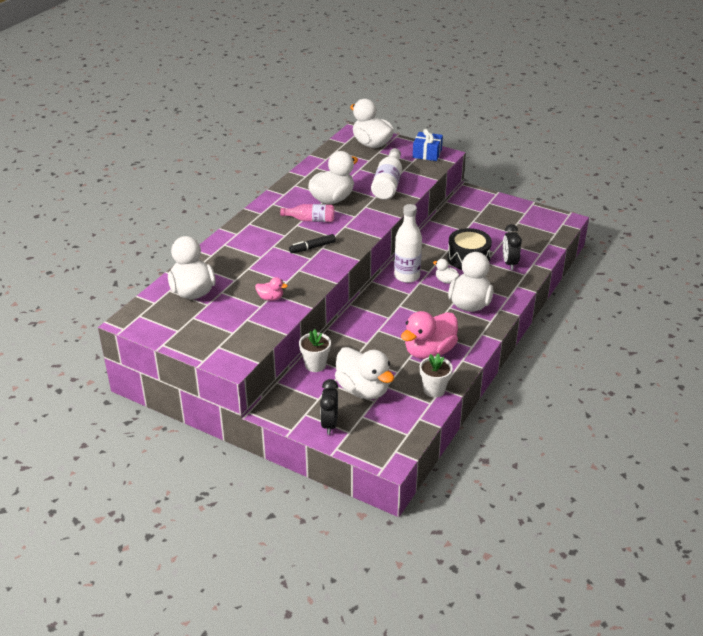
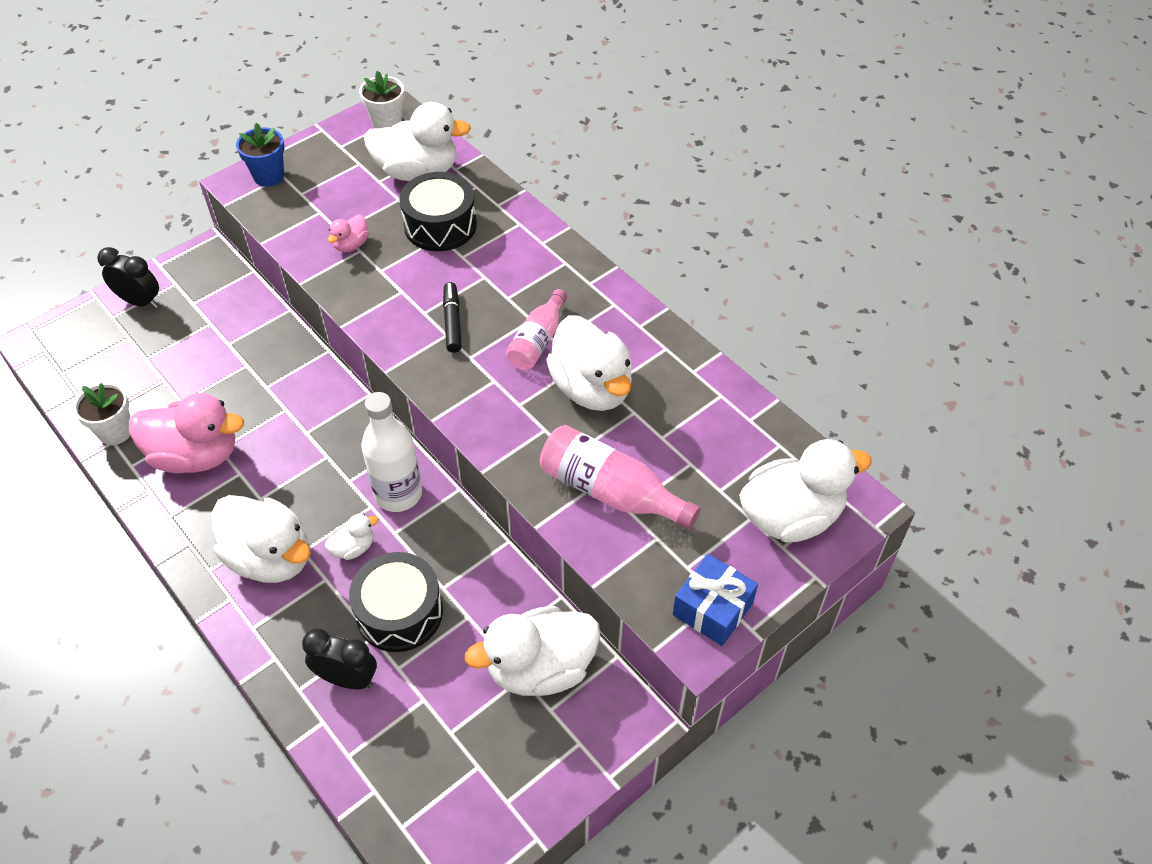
camera: 110 degrees right, 15 degrees up
(221, 352) = (269, 176): none -> blue flower pot
(238, 270) = (440, 225): none -> black drum
(315, 365) = (259, 316): white flower pot -> white flower pot (387, 123)
(363, 389) = (175, 353): white duck -> white duck (540, 668)
(388, 184) = (611, 491): white bottle -> pink bottle
(429, 351) = (196, 455): pink duck -> pink duck turned 120 degrees clockwise

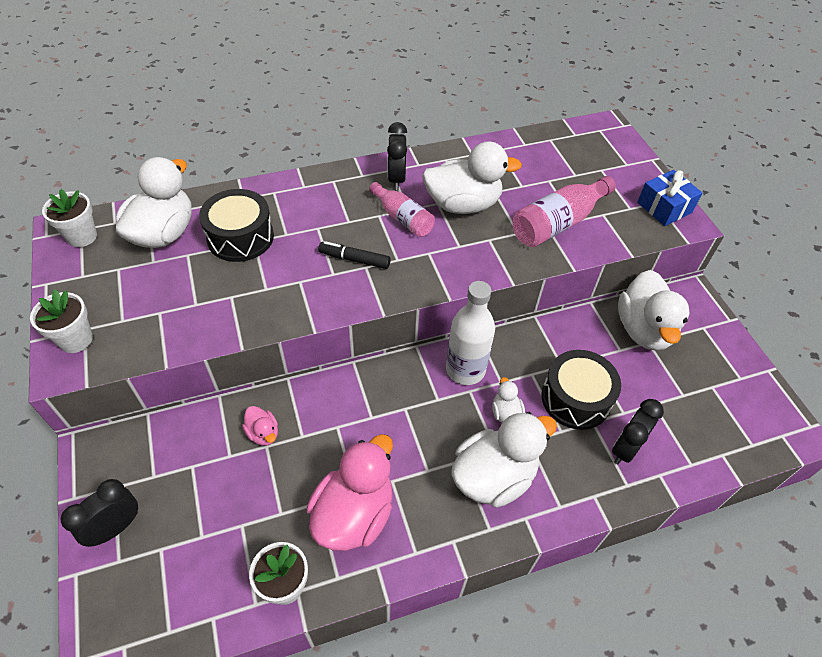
camera: 70 degrees left, 0 degrees up
(269, 176) = (76, 339): blue flower pot -> white flower pot
(351, 245) = (220, 300): pink duck -> pink duck (263, 433)
(601, 314) = (396, 179): none -> black clock
(790, 516) = (606, 153): white duck -> none

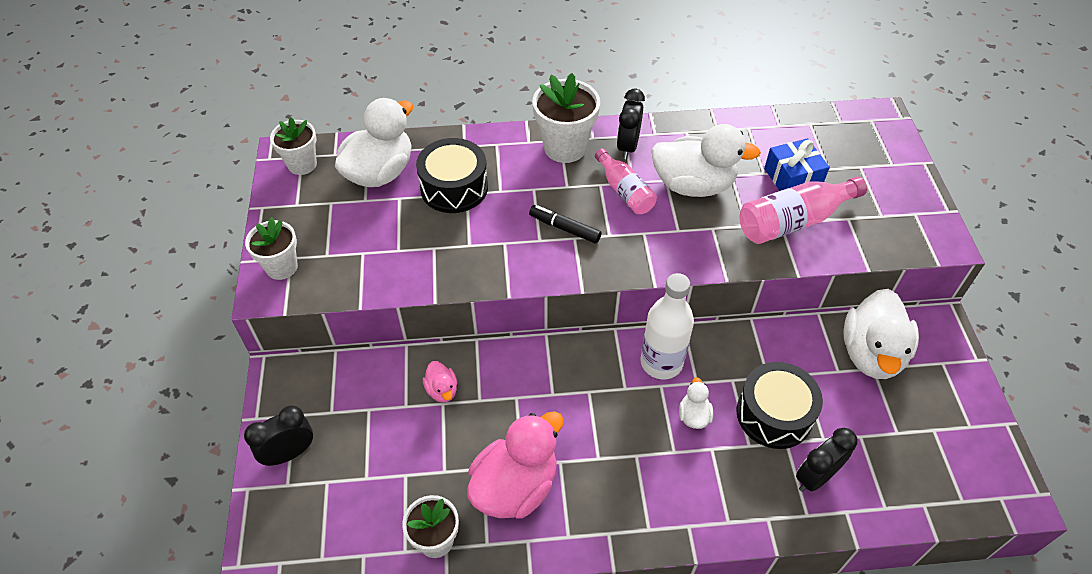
camera: 15 degrees right, 0 degrees up
(339, 187) = (565, 147): none -> white flower pot
(494, 476) = (665, 478): white duck -> none
(664, 207) = (922, 221): blue gift -> blue gift (792, 178)

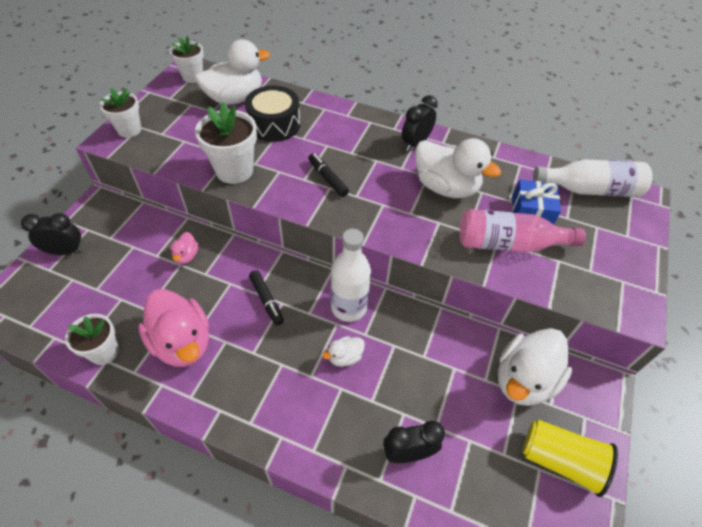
camera: 25 degrees right, 0 degrees up
(515, 486) = (182, 343): pink duck -> pink duck turned 75 degrees clockwise
(565, 147) = (369, 128): white flower pot -> white flower pot (234, 170)
(570, 396) = (266, 300): none -> black marker
(624, 191) = (390, 171): pink bottle -> none
(693, 416) = (345, 357): white duck -> white duck turned 150 degrees counterclockwise
(774, 414) = (408, 387): black drum -> none
(830, 128) = (589, 189): none -> white bottle
(946, 413) = (560, 460): none -> yellow cup

